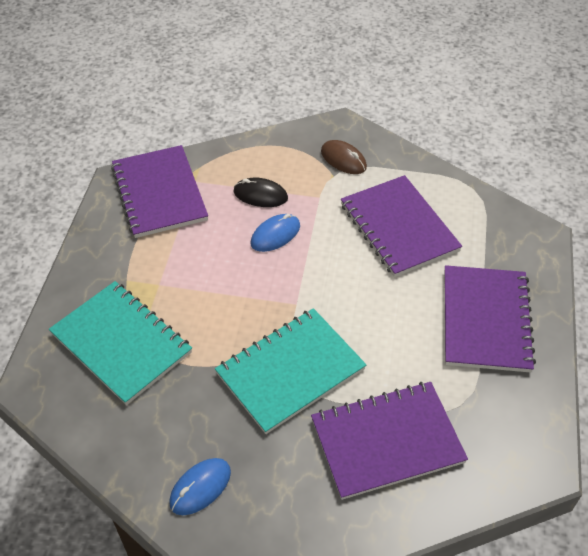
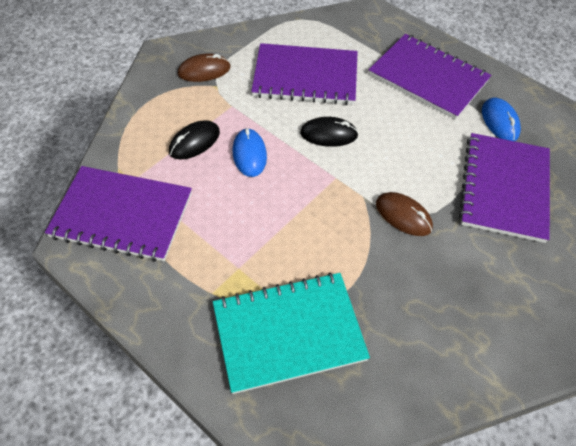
camera: 60 degrees left, 5 degrees up
(200, 487) = (488, 338): blue mouse -> blue mouse (499, 121)
(290, 371) = (403, 216): turquoise notebook -> brown mouse
(342, 276) = (328, 134): none -> black mouse

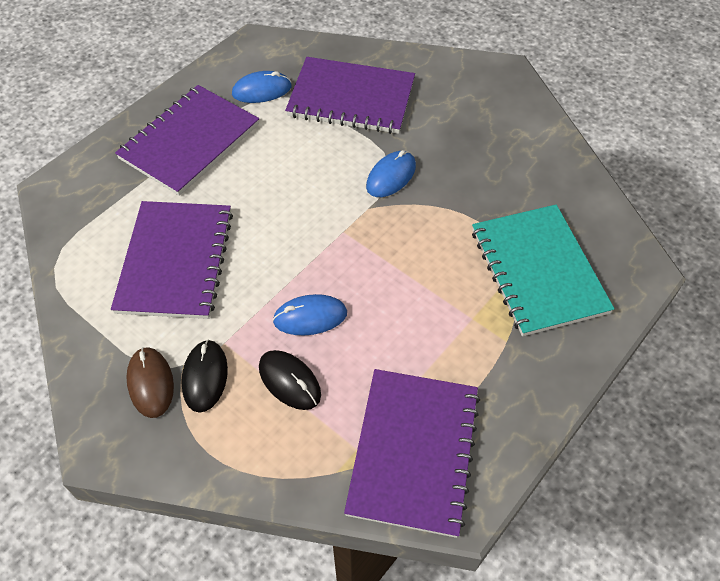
camera: 90 degrees left, 0 degrees up
(328, 134) = (278, 237): black mouse -> black mouse (205, 377)
(403, 216) = (391, 176): brown mouse -> blue mouse

